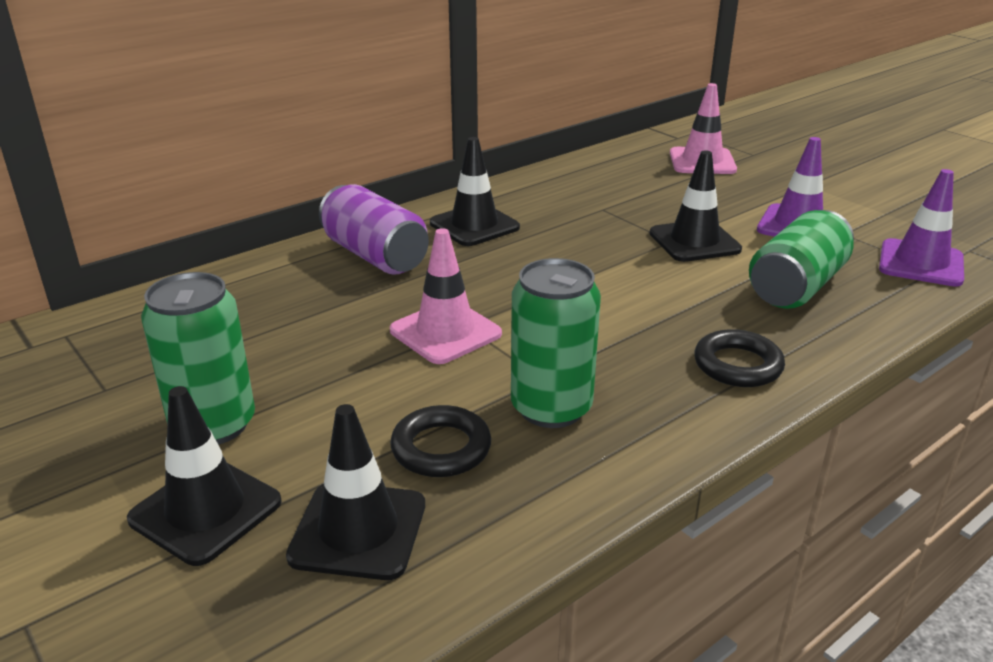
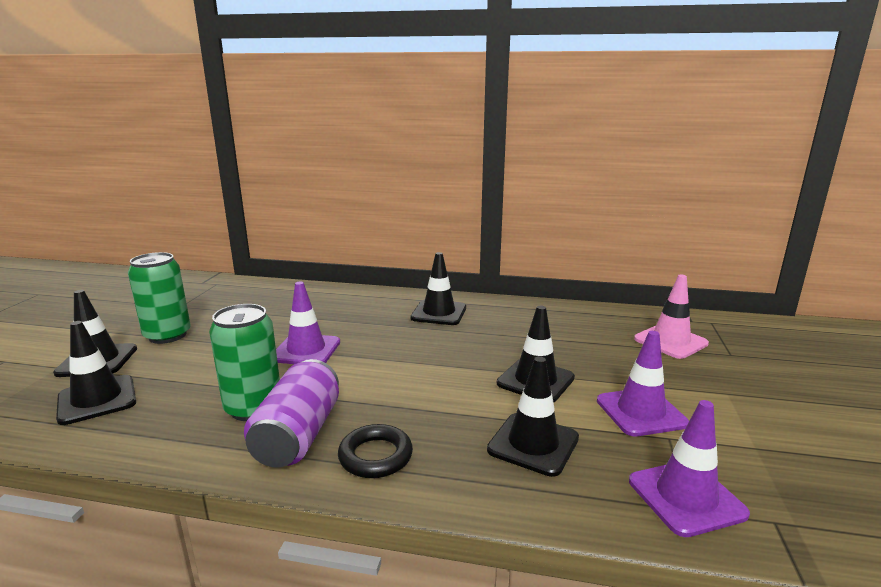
camera: 50 degrees right, 10 degrees down
(375, 255) = (366, 305): purple can -> purple can (298, 435)
(441, 448) = (185, 392): black ring -> none
(445, 332) = (306, 350): pink traffic cone -> purple traffic cone
(796, 286) = (533, 444): green can -> black traffic cone

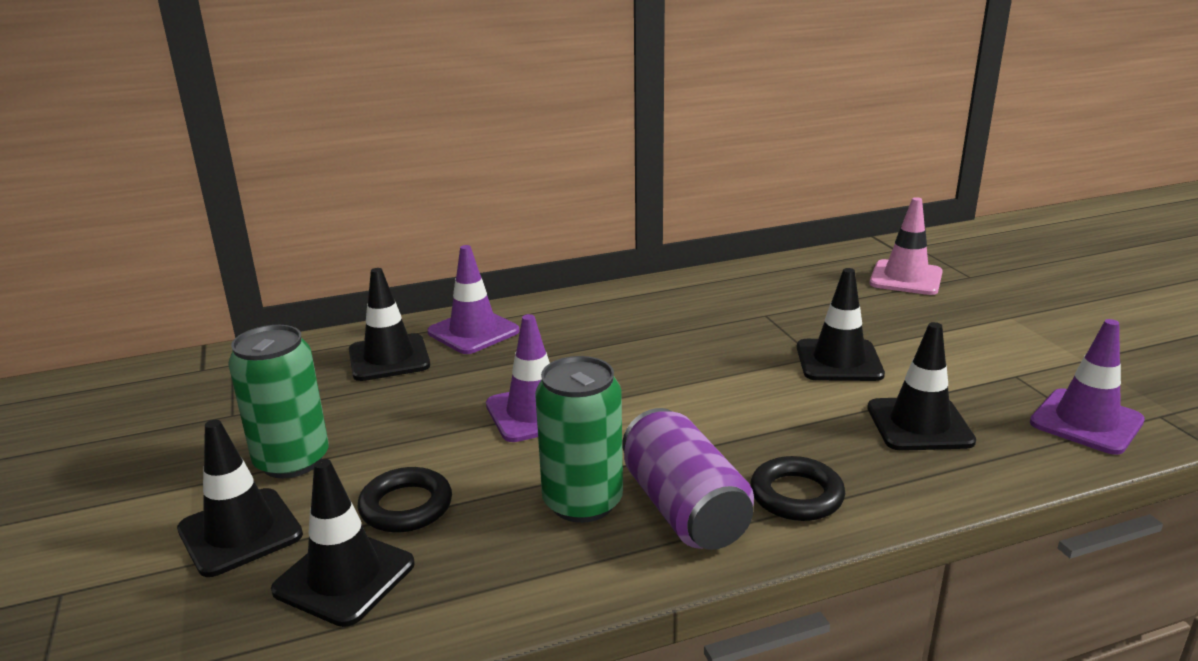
camera: 30 degrees left, 5 degrees up
(175, 376) = (406, 506): none -> black ring
(439, 313) = (628, 315): black traffic cone -> black traffic cone (389, 358)
(641, 412) = (967, 360): purple traffic cone -> purple traffic cone (473, 332)

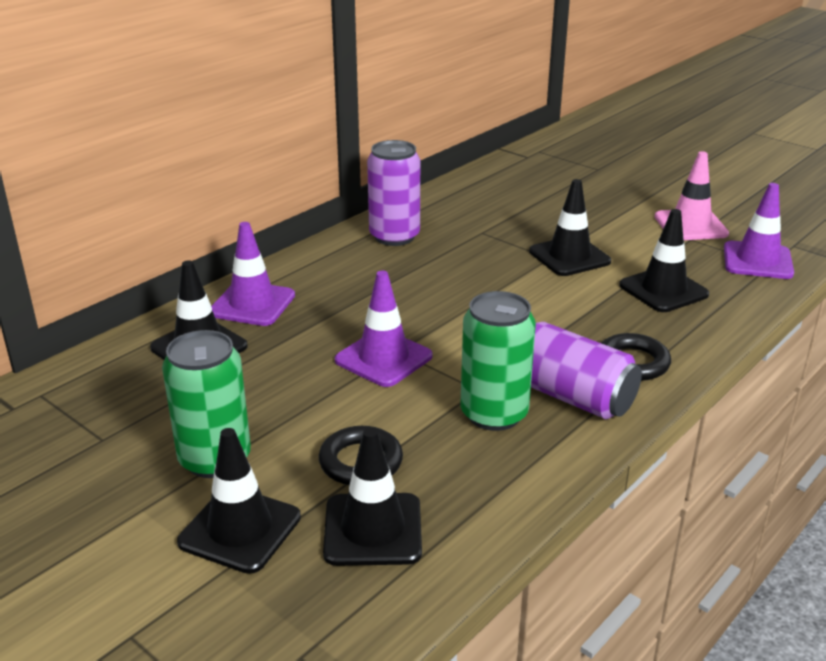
camera: 30 degrees left, 5 degrees up
(669, 300) = (394, 236): none -> purple can
(906, 278) = (555, 179): pink traffic cone -> pink traffic cone (690, 225)

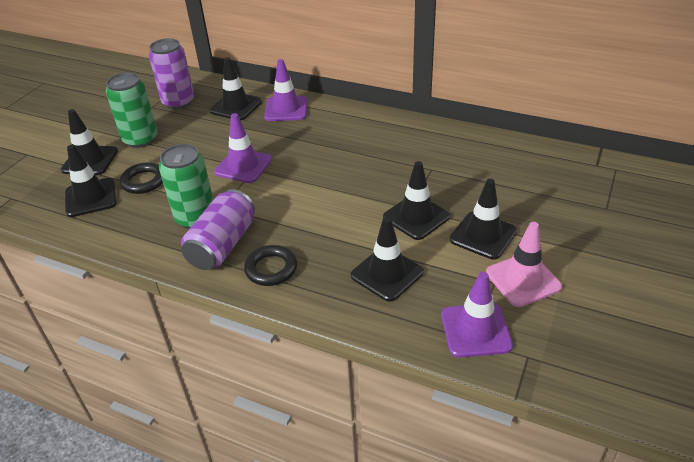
camera: 75 degrees right, 10 degrees up
(394, 236) = (400, 135): purple can -> purple can (178, 102)
(616, 229) = (483, 235): none -> black traffic cone

